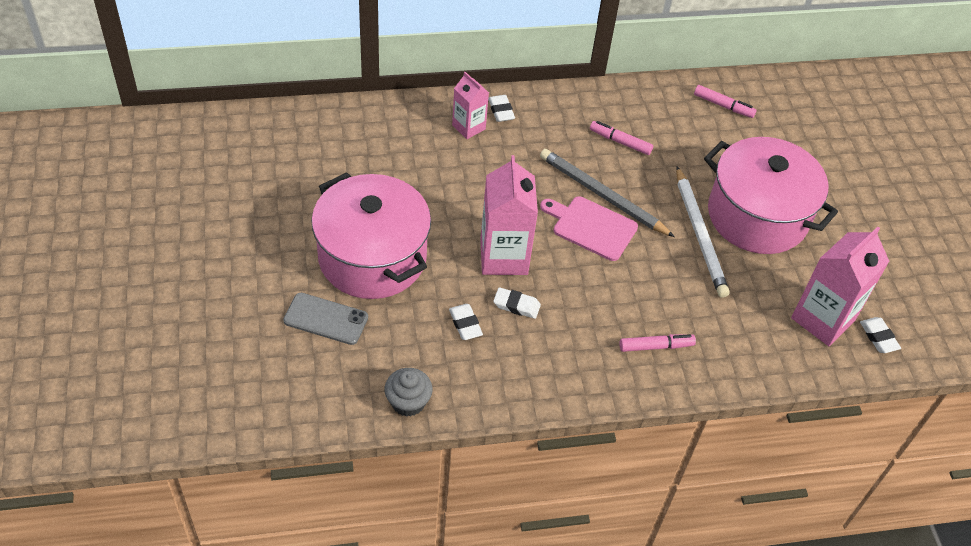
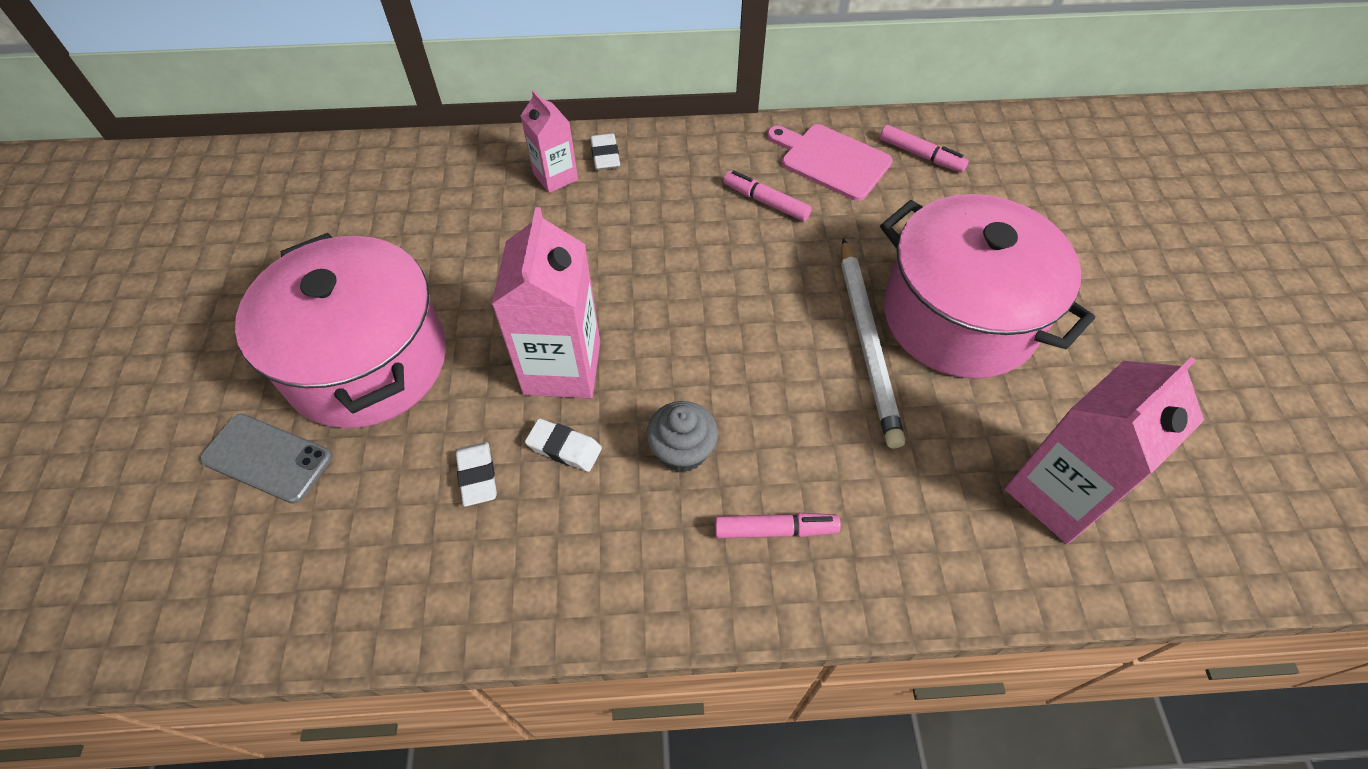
camera: 10 degrees right, 5 degrees up
(408, 402) = (350, 612): grey cupcake -> grey cupcake (682, 451)
(591, 227) = (703, 326): pink cutting board -> pink cutting board (831, 160)
(602, 195) = (727, 278): grey pencil -> none
(878, 337) = (1153, 531): white eraser -> none

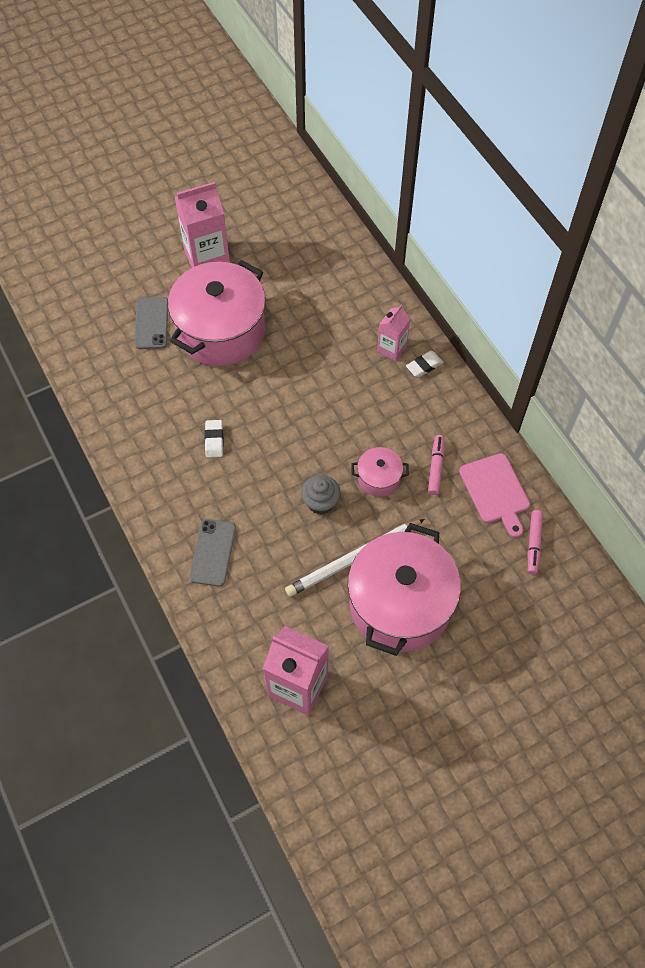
camera: 65 degrees right, 5 degrees up
(477, 476) = (182, 411): white eraser -> none
(562, 367) = (260, 417): pink carton -> pink carton (207, 259)
(682, 451) = (237, 493): grey cupcake -> grey cupcake (320, 502)
(750, 266) = (379, 478): none -> pink pot
(775, 530) = (213, 552): pink marker -> grey phone
(831, 160) = (495, 491): pink cutting board -> pink cutting board turned 150 degrees clockwise

